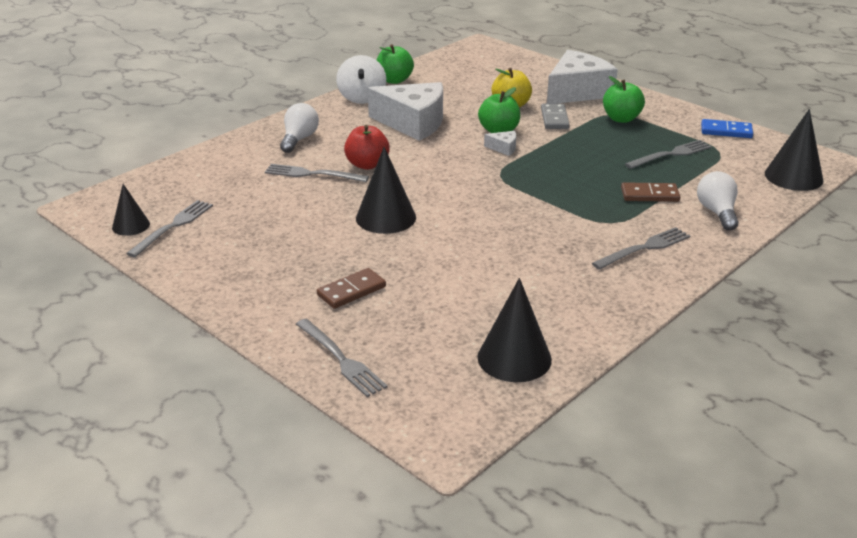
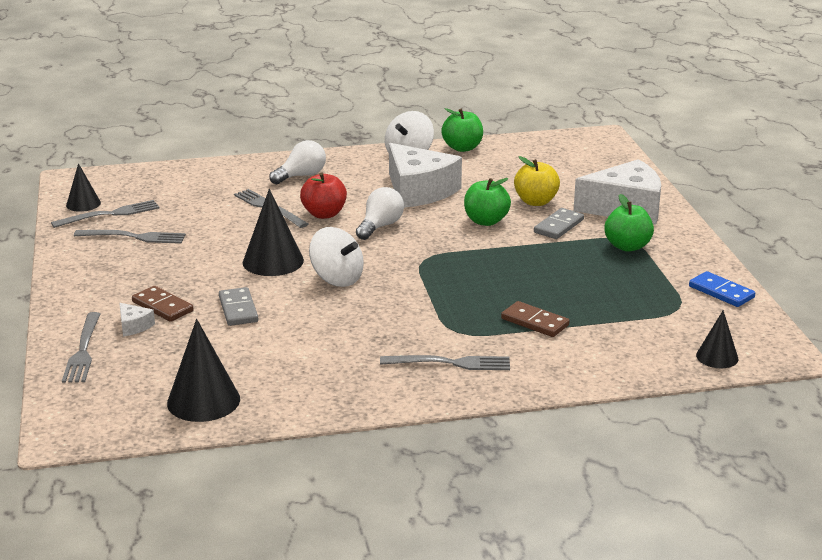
camera: 35 degrees right, 5 degrees down
(351, 291) = (162, 306): brown domino -> brown domino turned 45 degrees clockwise
(420, 268) = (238, 309): none -> grey domino
(459, 213) = (337, 279): none -> white spinning top
(503, 148) = (465, 237): white cheese -> white cheese (134, 326)
(671, 154) = (622, 294): grey fork -> grey fork (135, 237)
(717, 212) = (574, 359): white light bulb -> white light bulb (380, 226)
(793, 177) = (717, 357): black cone -> black cone, size x0.60

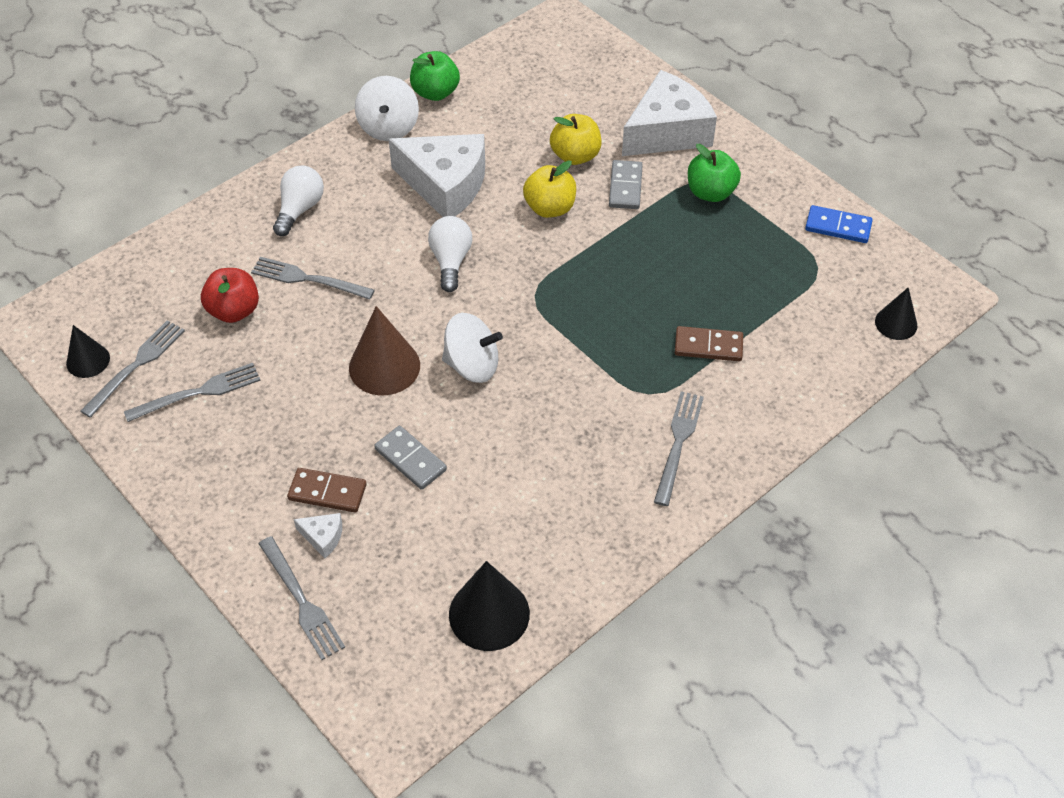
camera: 30 degrees left, 25 degrees up
(273, 261) = (384, 366): black cone -> brown cone
(324, 214) = (376, 265): red apple -> red apple (234, 311)
(452, 363) = (678, 442): grey fork -> grey fork turned 45 degrees counterclockwise
(486, 221) = (550, 208): green apple -> yellow apple

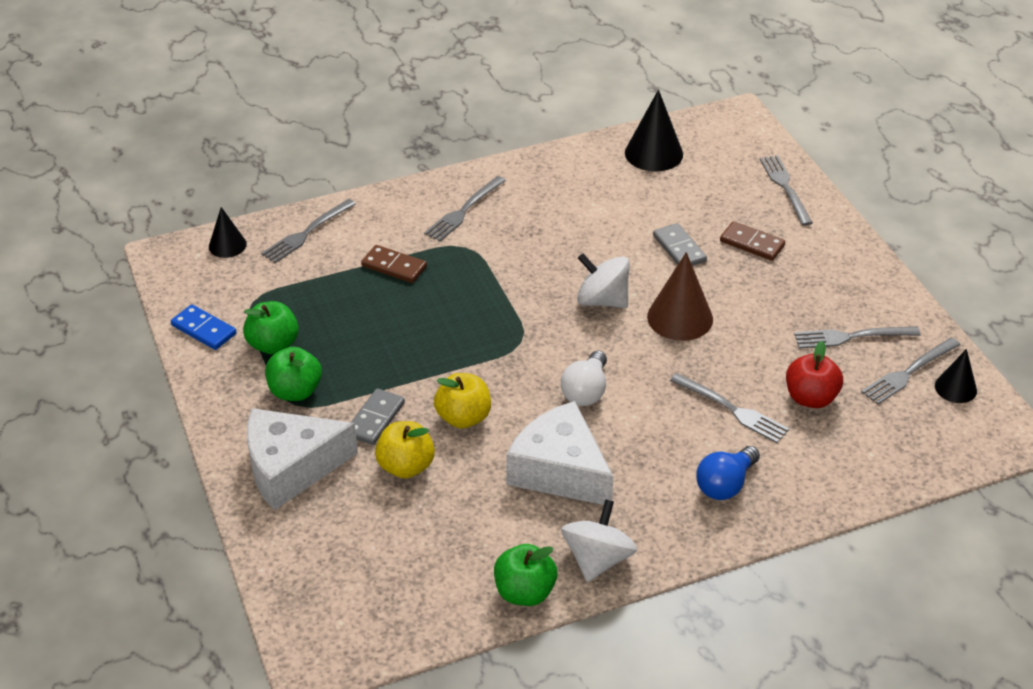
camera: 160 degrees left, 10 degrees down
(300, 209) = (725, 484): white light bulb -> blue light bulb
(323, 537) = (761, 218): white cheese -> none
(763, 229) = (273, 345): none -> green apple
(828, 361) = (306, 233): none -> grey fork

